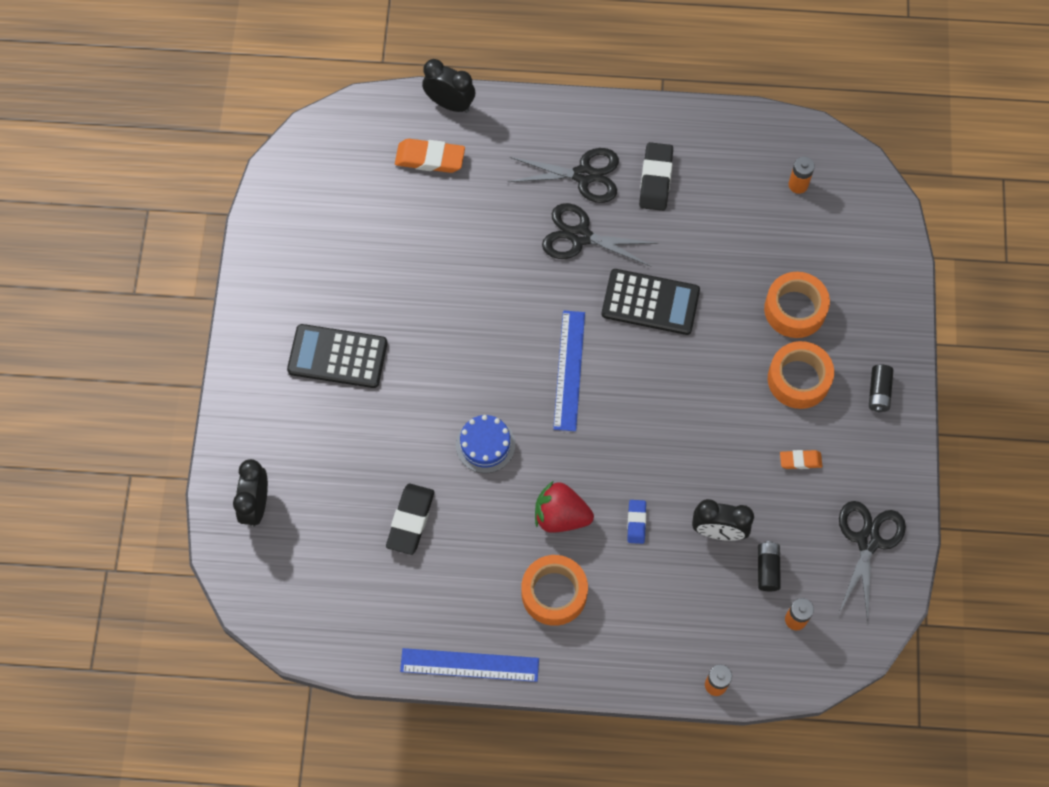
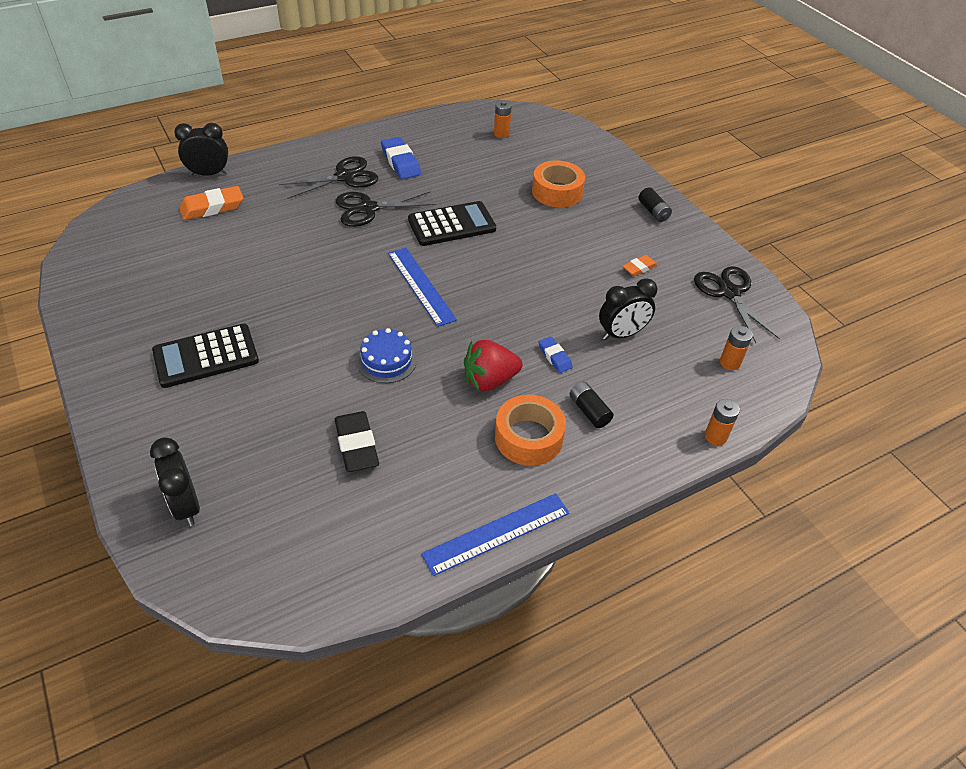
camera: 35 degrees left, 20 degrees down
(655, 179) = (400, 162): black eraser -> blue eraser
(767, 569) = (679, 341): black battery -> black battery (589, 411)
(798, 379) = (594, 225): orange tape -> none

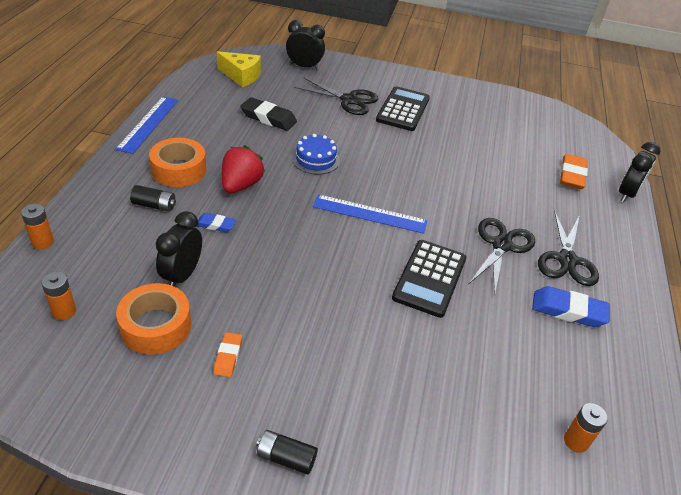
camera: 130 degrees right, 5 degrees down
(288, 547) = (241, 76): none -> yellow cheese
(557, 192) = (409, 396): orange tape -> orange tape (156, 326)
(729, 292) = (110, 396): black scissors -> black scissors (349, 100)

